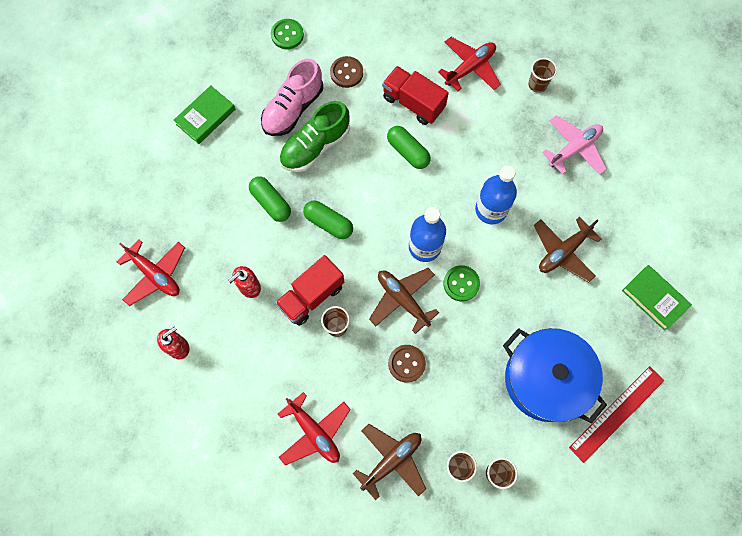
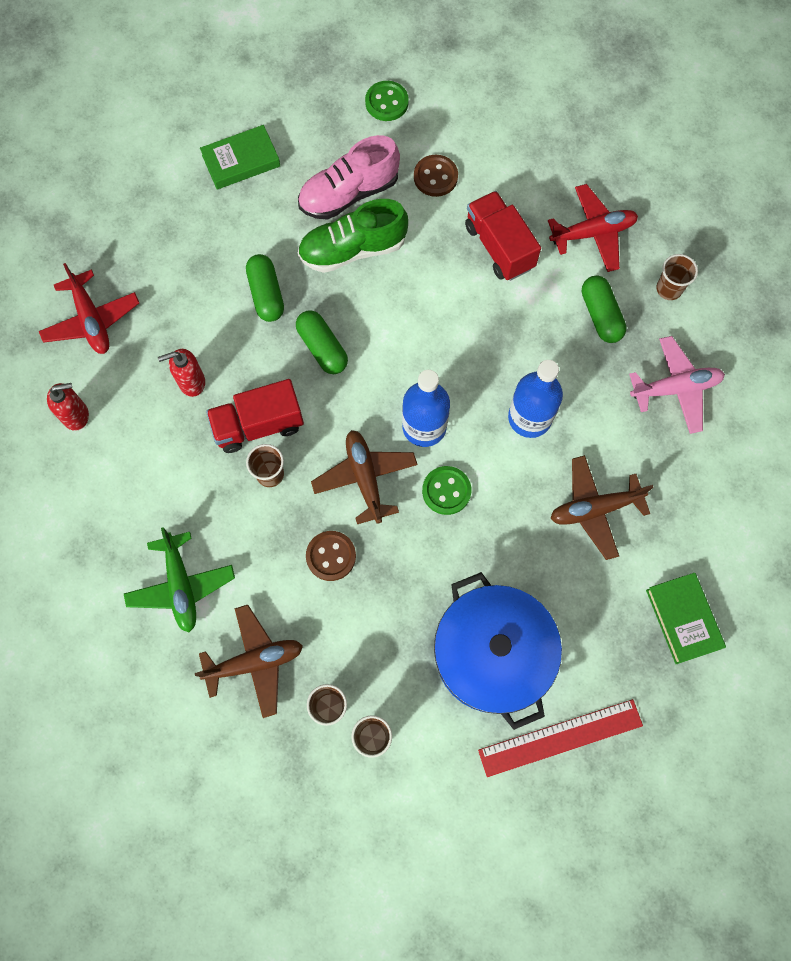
camera: 25 degrees right, 0 degrees up
(314, 432) = (181, 585): red plane -> green plane
(408, 152) = (462, 303): green capsule -> green capsule (600, 315)

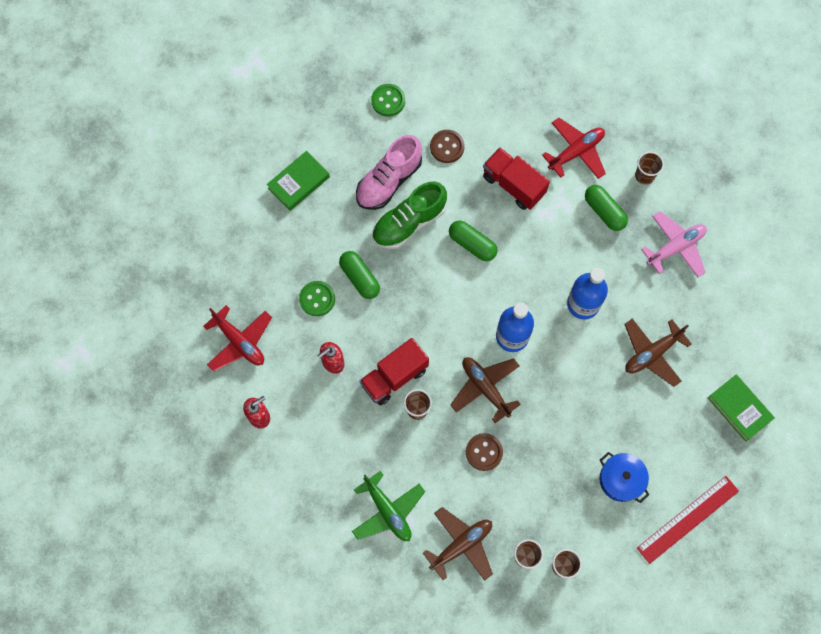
camera: 20 degrees left, 0 degrees up
(322, 348) = (417, 304): green capsule -> green capsule (472, 244)
(446, 491) = (545, 377): green button -> green button (317, 299)
(492, 654) = (621, 479): blue pot -> blue pot, size x0.53

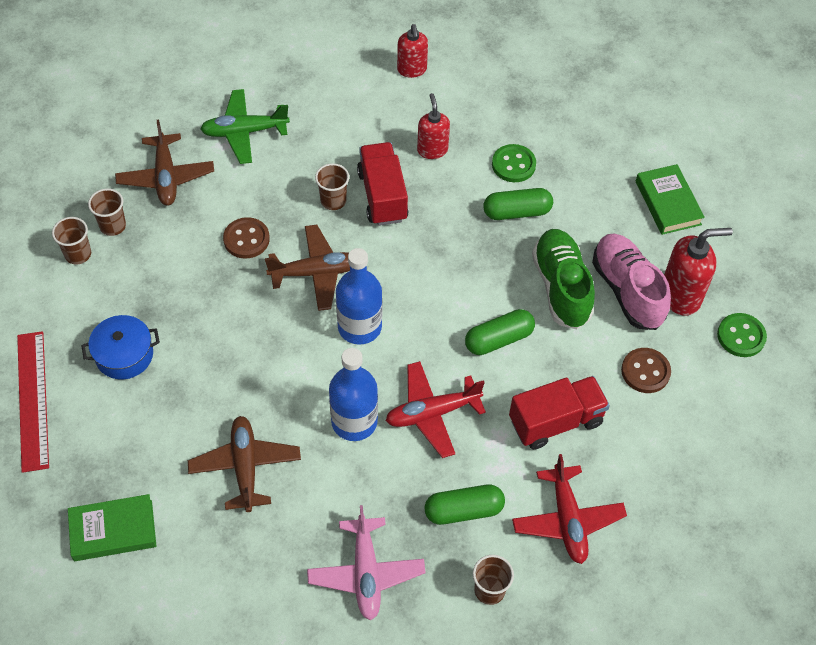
camera: 115 degrees right, 15 degrees down
(239, 342) = (502, 83): red plane -> red plane (432, 413)
(375, 147) = (681, 296): none -> red soap dispenser

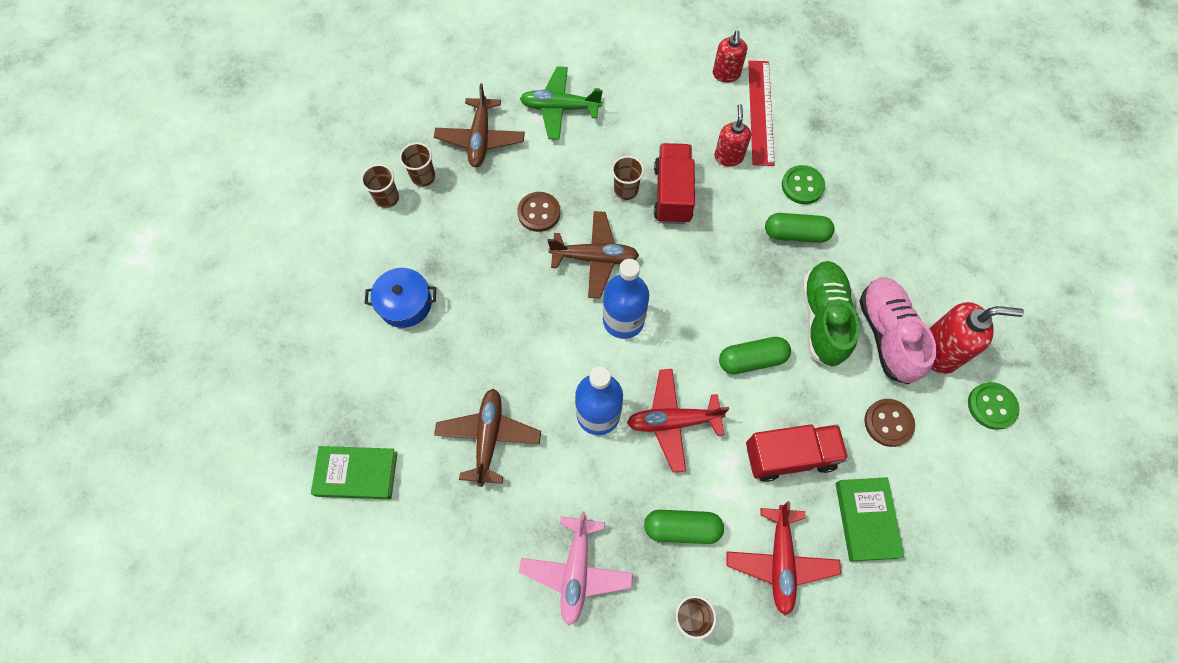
camera: 15 degrees right, 10 degrees up
(33, 400) = (316, 330): red ruler -> red ruler (760, 112)
(668, 203) = (945, 253): green book -> green book (865, 520)

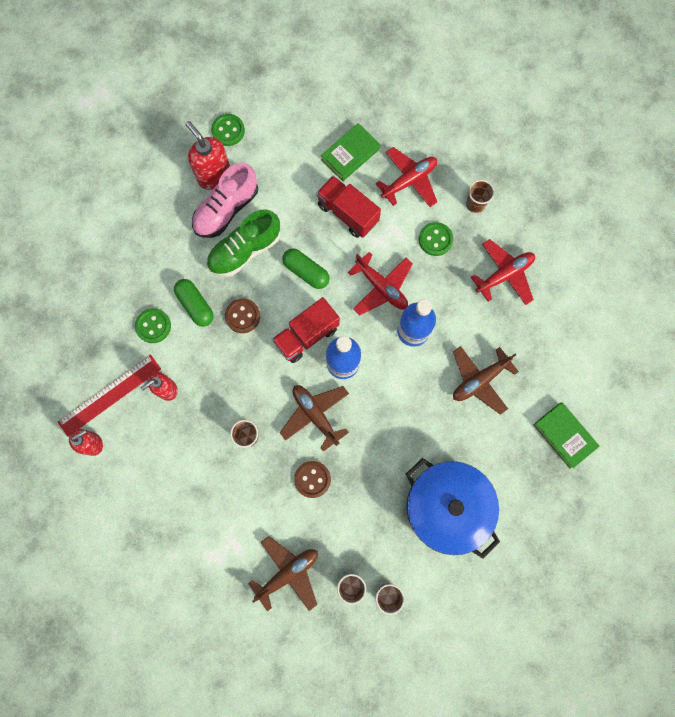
camera: 130 degrees left, 10 degrees up
(405, 304) = (447, 507): blue pot -> blue pot, size x1.88
(560, 108) = (216, 538): green plane -> none
(576, 571) = (504, 275): pink plane -> red plane
(672, 194) = (226, 403): red truck -> red truck (306, 335)
(682, 528) = (435, 239): green capsule -> green button
(888, 423) = (284, 176): brown button -> brown button (242, 316)

